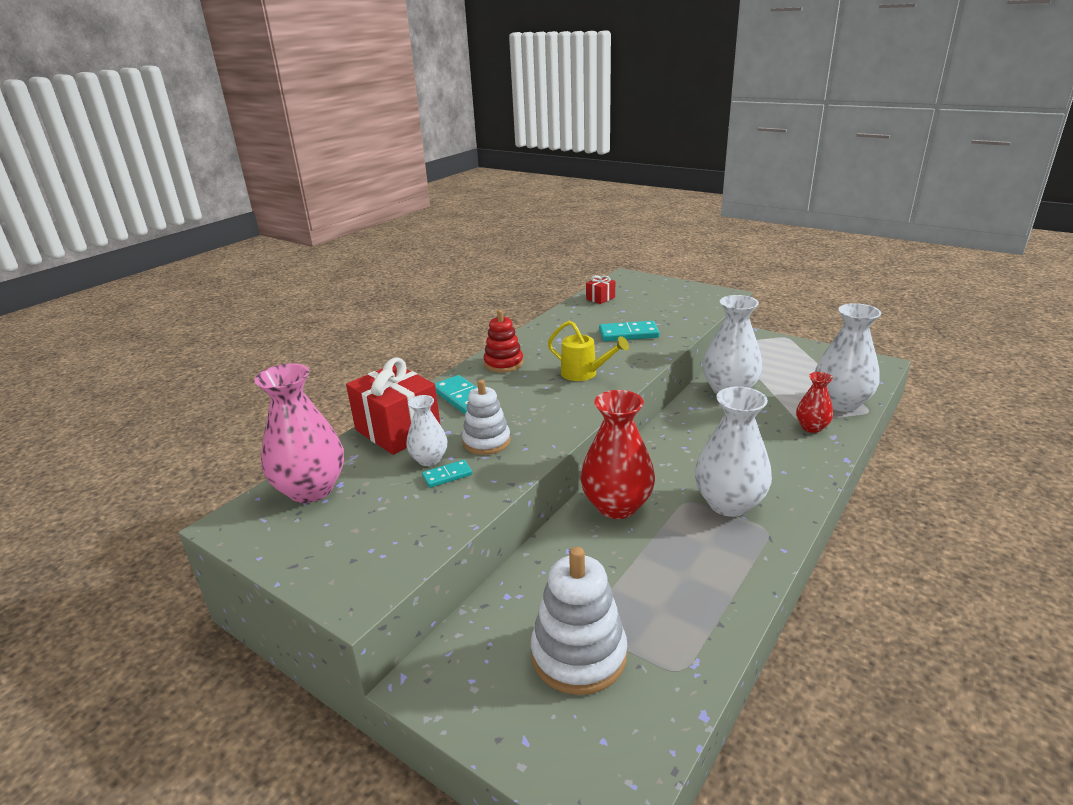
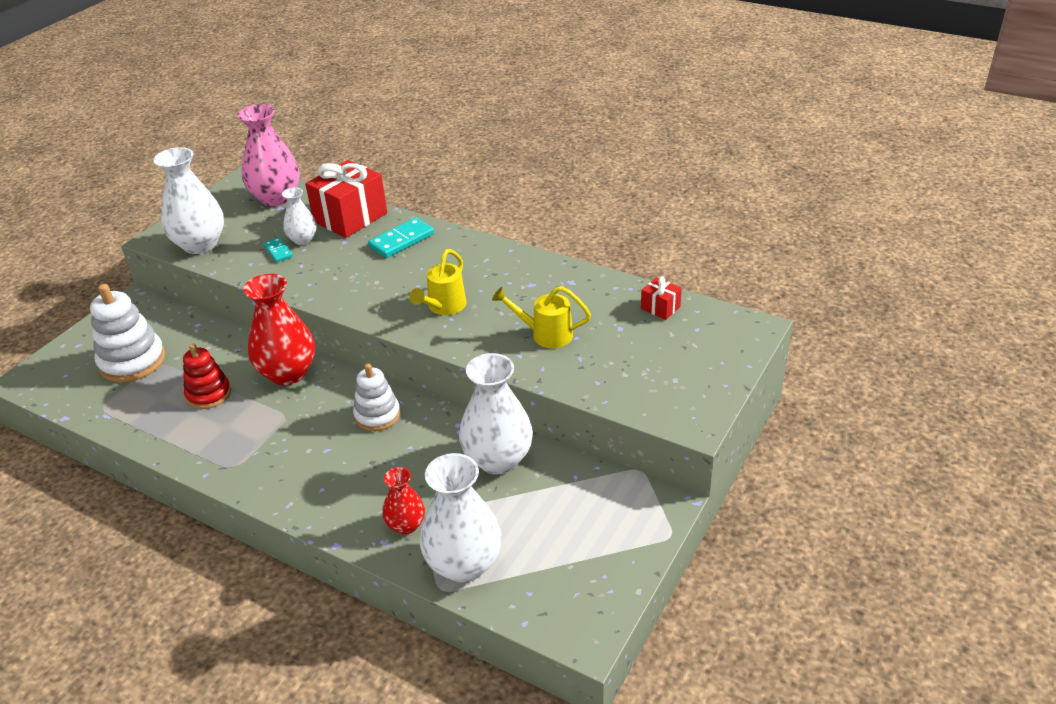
camera: 85 degrees right, 10 degrees up
(486, 441) = (323, 263): white stacking toy -> white stacking toy (377, 415)
(503, 363) = (470, 254): red stacking toy -> red stacking toy (209, 394)
(628, 334) = (546, 334): turquoise domino -> yellow watering can
(729, 503) = (276, 444): white vase -> white vase (200, 244)

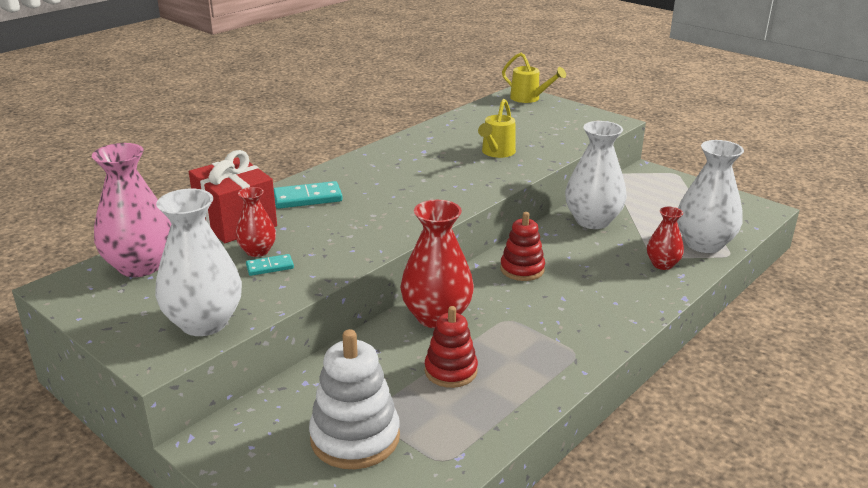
camera: 80 degrees left, 10 degrees down
(303, 239) = (257, 251): white vase -> red vase
(377, 415) = (522, 269): white stacking toy -> red stacking toy
(401, 240) = (307, 198): turquoise domino -> turquoise domino turned 75 degrees counterclockwise
(444, 307) = (436, 187): yellow watering can -> yellow watering can (529, 98)
(660, 308) = (482, 114): red gift -> none

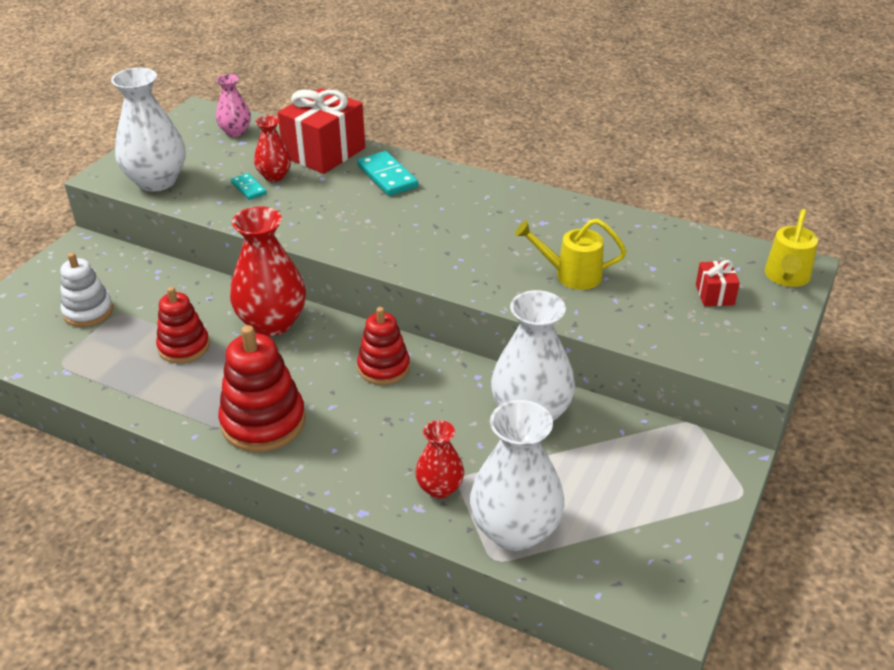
camera: 75 degrees right, 10 degrees up
(140, 266) = (235, 132): pink vase -> pink vase, size x0.55
(355, 437) = (88, 311): white stacking toy -> white stacking toy, size x0.66
(538, 118) = (714, 295): none -> red gift
(574, 333) = (263, 422): none -> red stacking toy

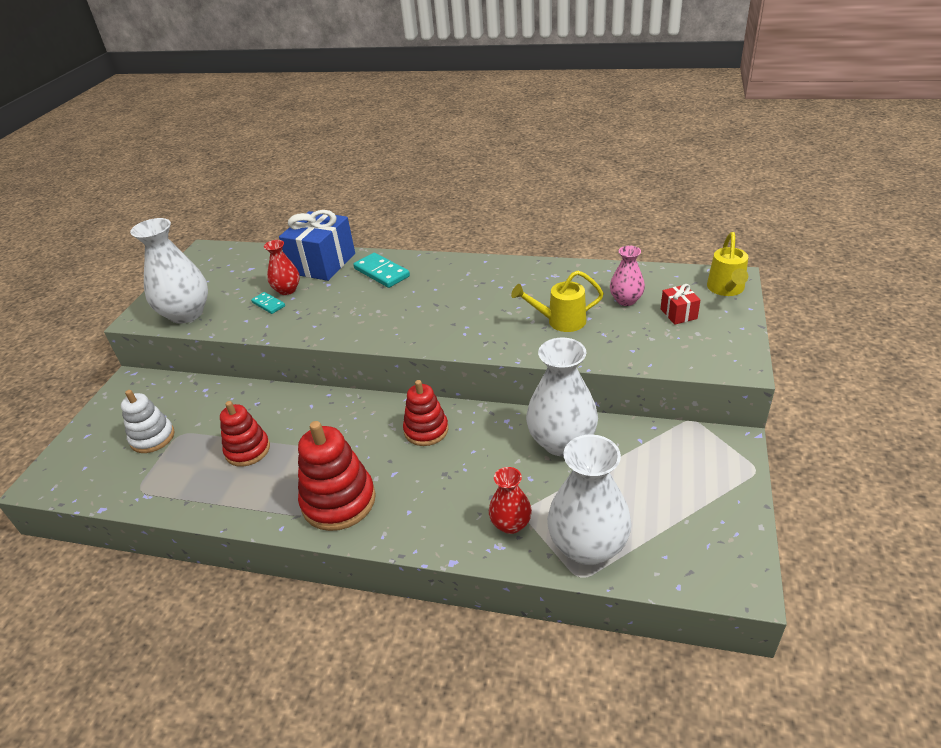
camera: 10 degrees left, 0 degrees up
(235, 132) = (242, 261): pink vase -> pink vase (626, 300)
(272, 323) = (318, 413): red vase -> none
(324, 152) = (323, 263): red gift -> blue gift

